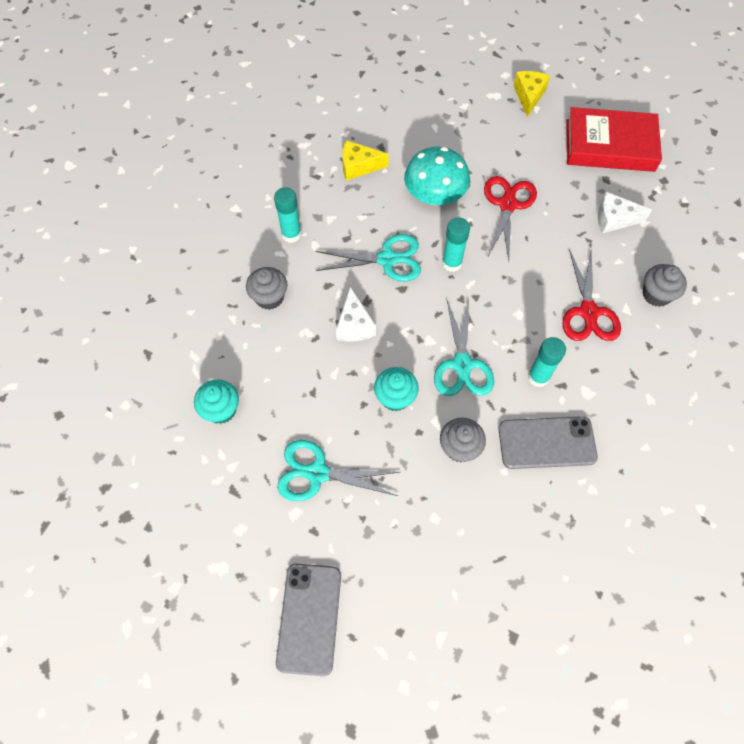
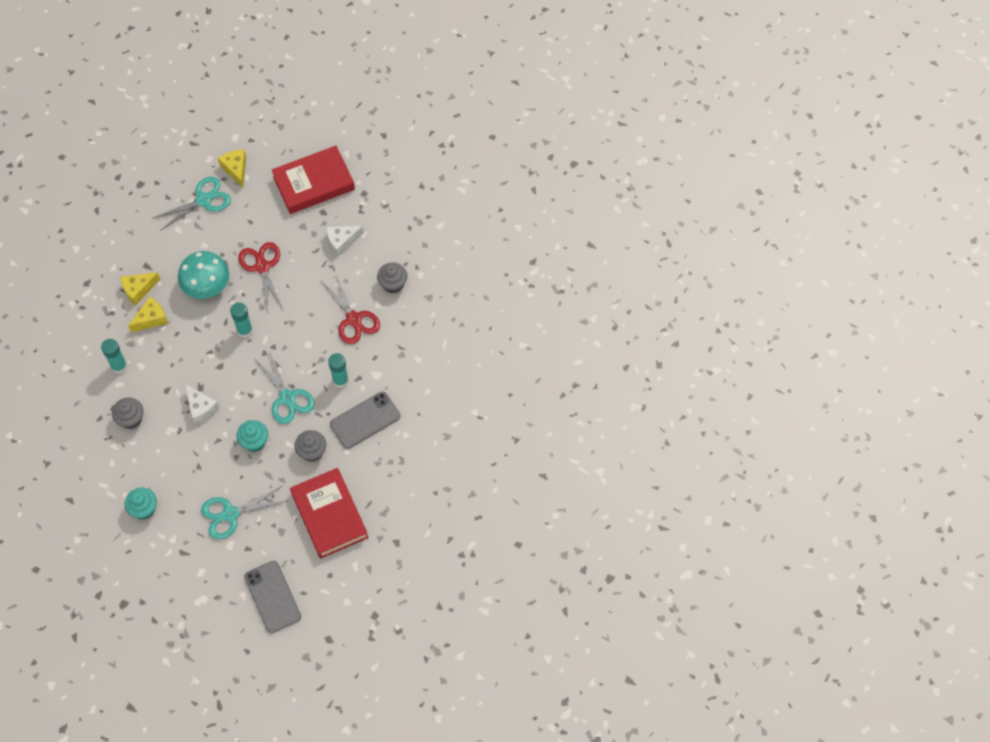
camera: 30 degrees left, 0 degrees up
(355, 202) = (151, 318): none -> yellow cheese
(387, 259) = (198, 350): turquoise scissors -> turquoise scissors (203, 200)
(440, 545) = (329, 515): none -> red book

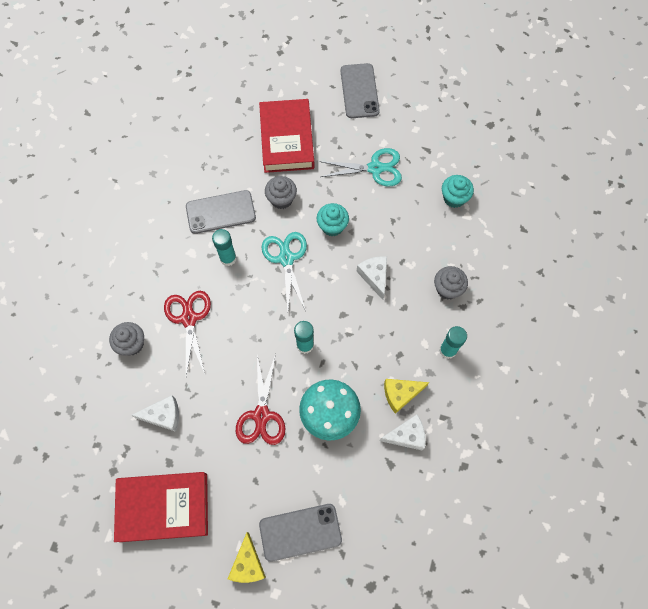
camera: 160 degrees left, 5 degrees up
(138, 290) = (406, 435): yellow cheese -> white cheese
(203, 200) = (300, 532): turquoise scissors -> grey phone

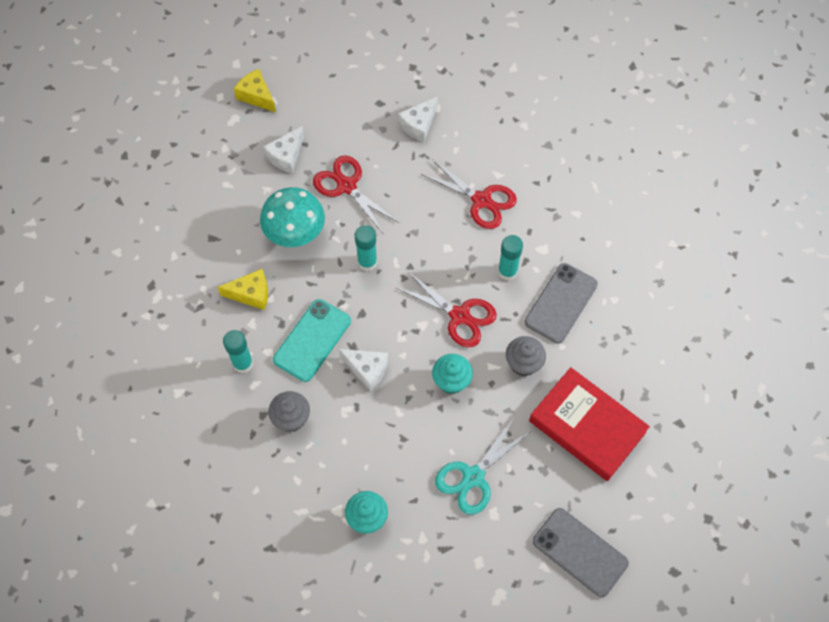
camera: 135 degrees right, 5 degrees down
(132, 344) = (501, 147): grey cupcake -> none
(163, 507) = (352, 77): red book -> none
(286, 258) = (459, 316): turquoise scissors -> red scissors
(300, 532) = (238, 142): grey phone -> none
(390, 325) = (312, 340): none -> turquoise phone
(400, 394) = (251, 294): yellow cheese -> yellow cheese turned 60 degrees clockwise
(406, 435) = (218, 268): white cheese -> white cheese (286, 156)

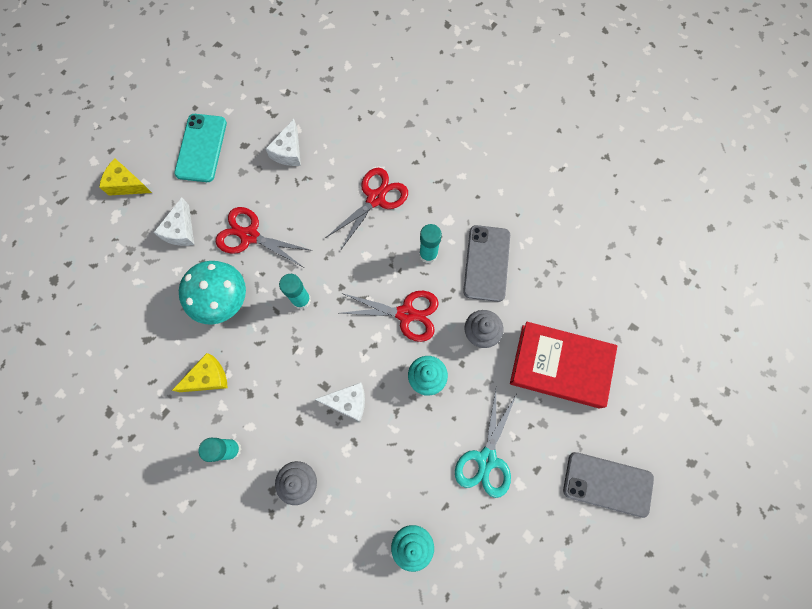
camera: 25 degrees left, 10 degrees up
(312, 340) = (285, 397): turquoise phone -> turquoise phone (201, 148)
(481, 200) = (376, 198): red scissors -> red scissors turned 60 degrees counterclockwise

